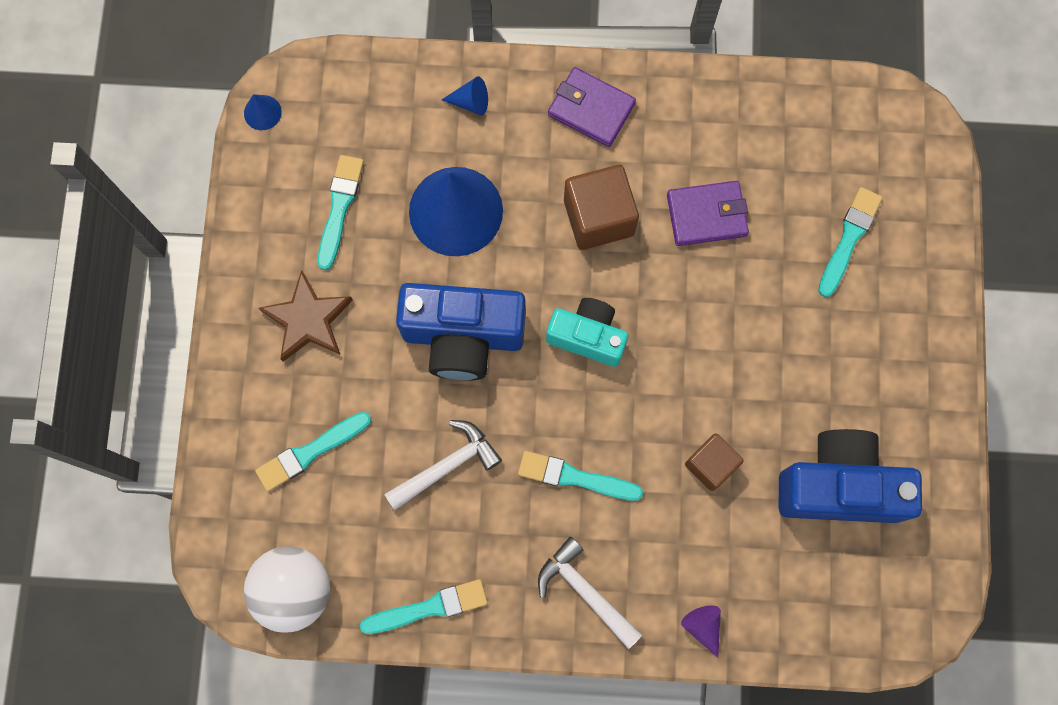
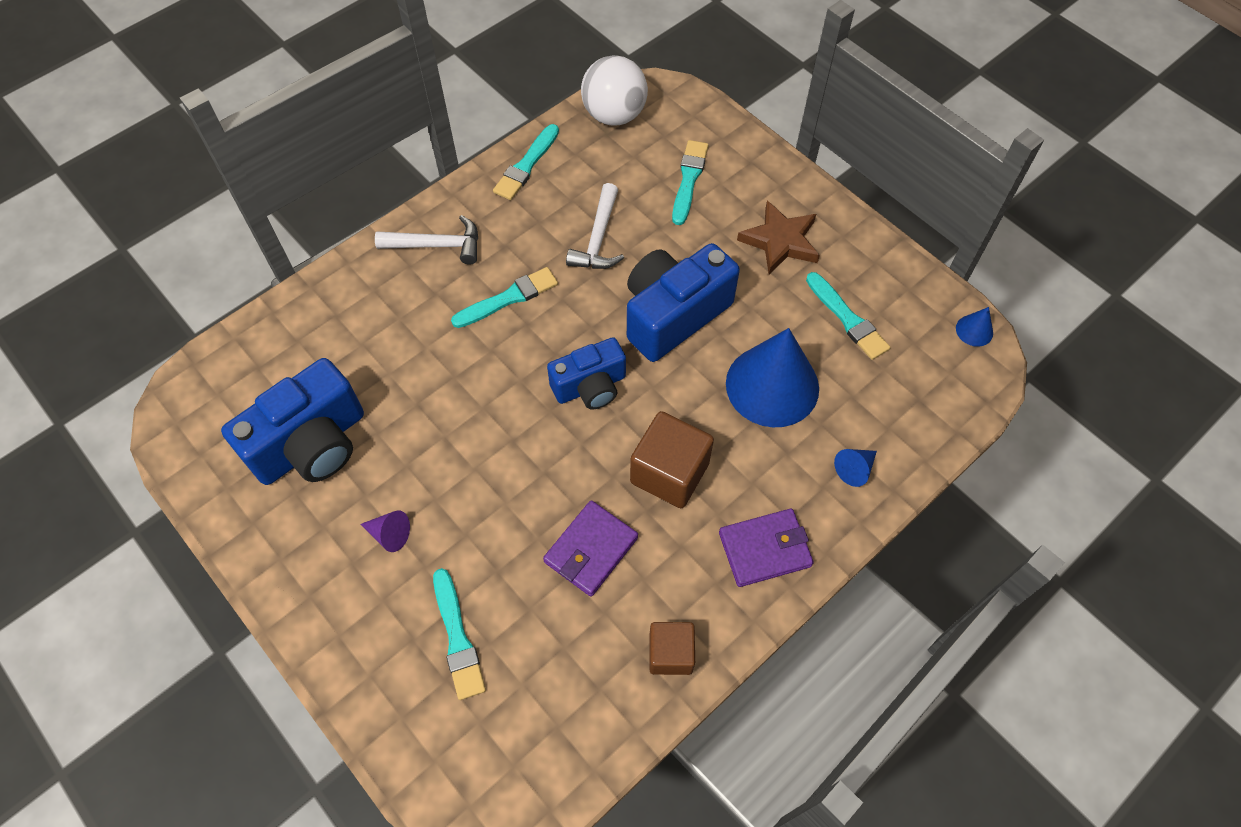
camera: 135 degrees right, 15 degrees down
(587, 336) = (590, 386): turquoise camera -> blue camera
(703, 627) = (339, 286): purple cone -> purple cone (389, 534)
(710, 465) = (421, 380): brown cube -> brown cube (670, 653)

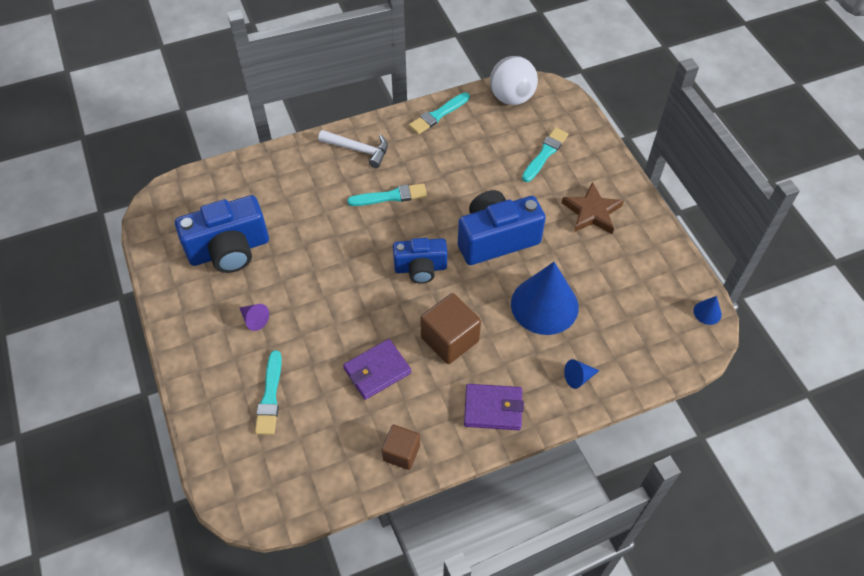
camera: 20 degrees right, 5 degrees down
(598, 239) = (466, 175): white hammer -> none
(847, 319) = (617, 277): turquoise brush -> none

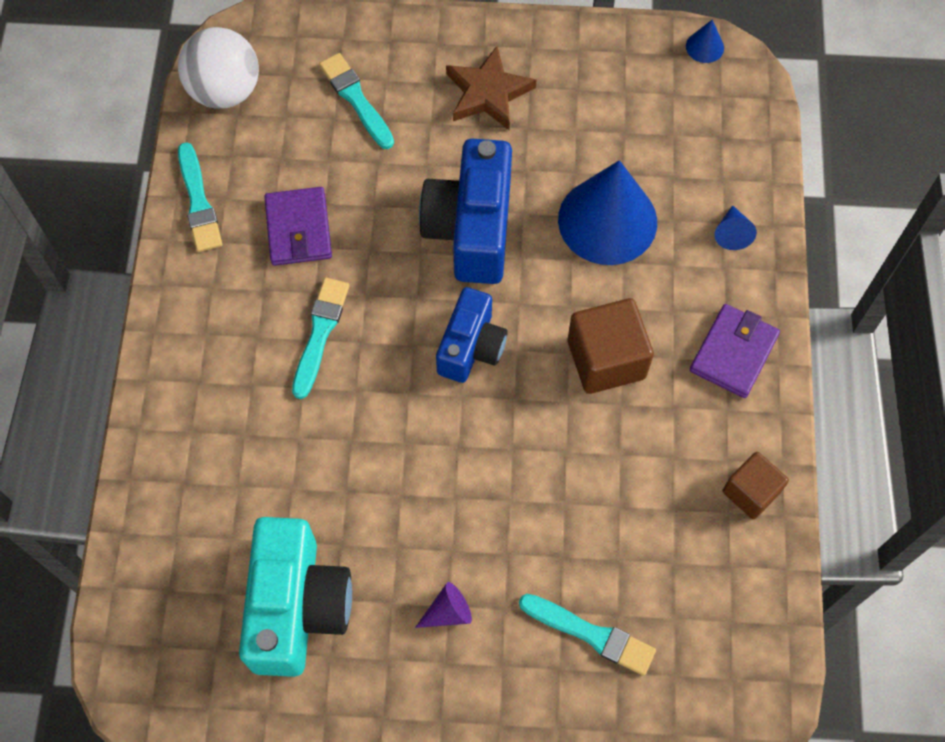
camera: 65 degrees left, 10 degrees up
(229, 250) = (297, 606): blue camera -> turquoise camera
(358, 150) = (202, 342): white hammer -> none
(377, 371) = (613, 473): purple wallet -> purple wallet (298, 229)

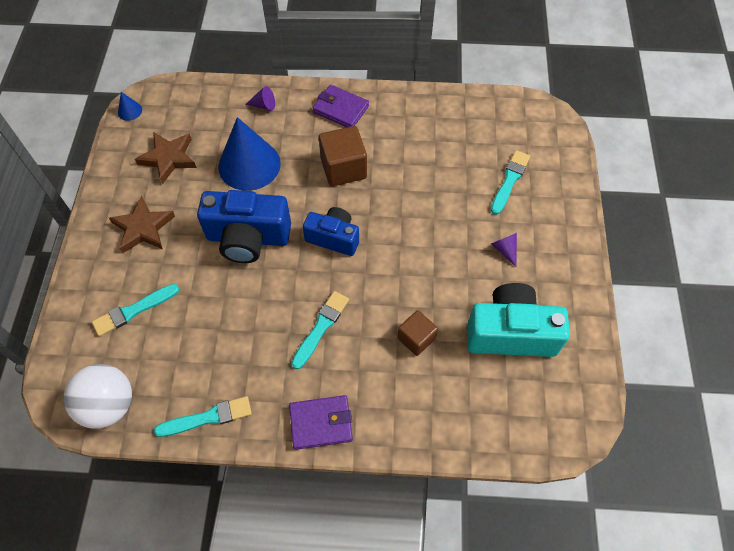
camera: 90 degrees left, 5 degrees down
(298, 229) = (238, 345): purple wallet -> purple wallet (321, 423)
(320, 333) = (321, 327): turquoise brush -> turquoise brush turned 105 degrees clockwise
(615, 110) = (169, 158): none -> brown star
(732, 233) = (264, 105): blue cone -> purple cone
(750, 492) = (423, 107): brown cube -> brown cube (416, 338)

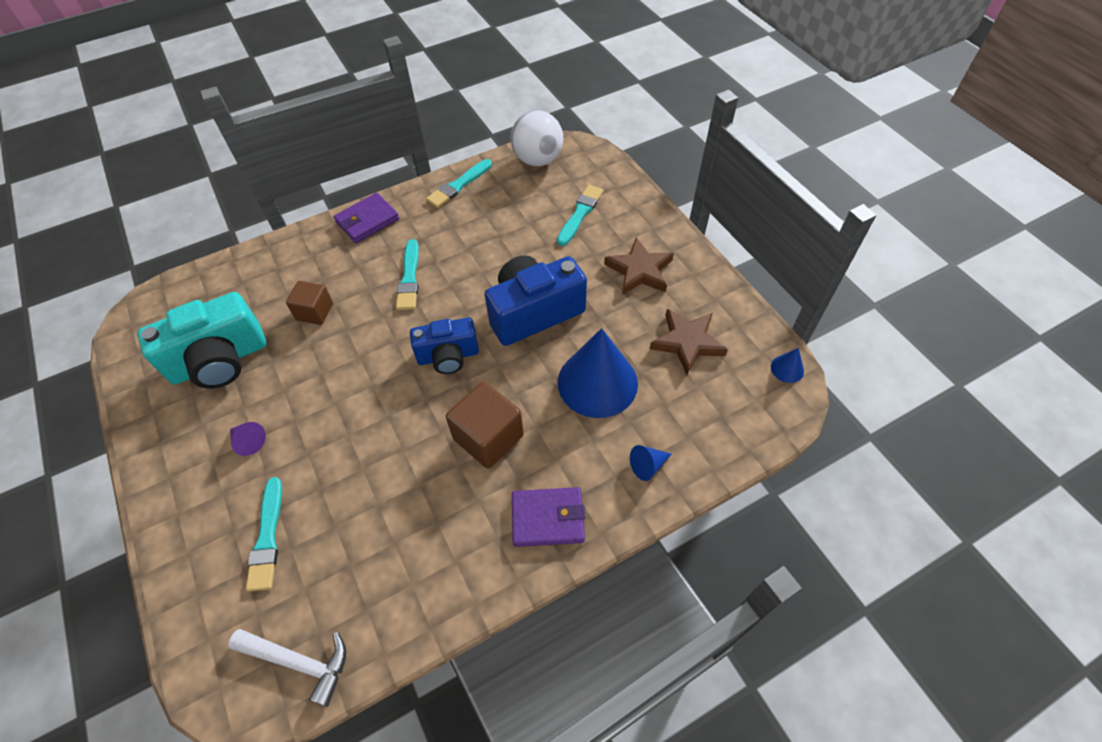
camera: 150 degrees right, 5 degrees down
(264, 105) = (648, 465): purple cone -> blue cone
(510, 112) = (299, 662): none -> white hammer

